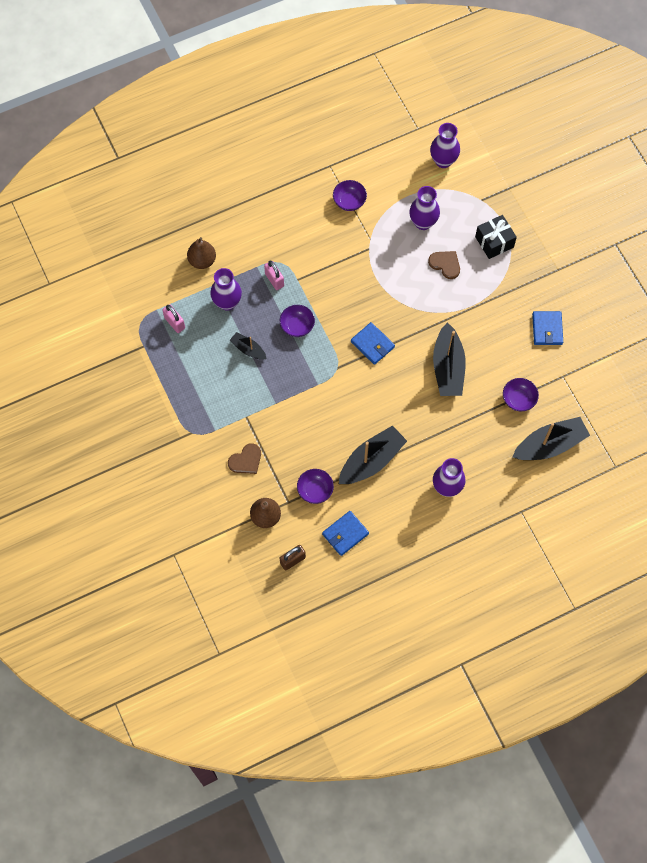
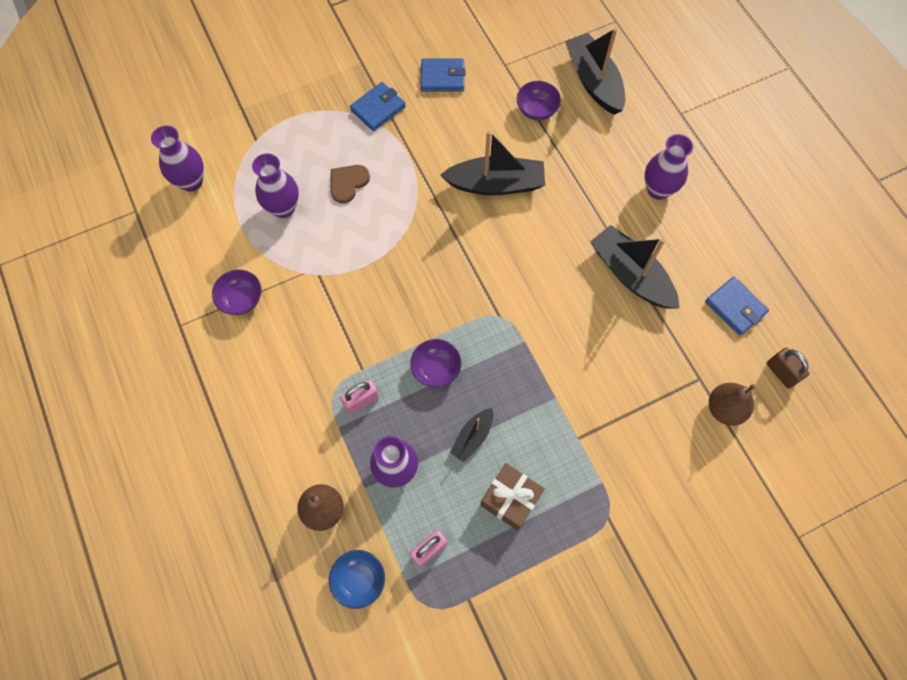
camera: 90 degrees left, 0 degrees up
(158, 283) = (359, 580): none -> blue bowl
(205, 372) = (510, 499): none -> brown gift
(246, 460) = (645, 437): brown heart -> none
(315, 490) = (679, 344): purple bowl -> none
(372, 344) = (464, 272): blue wallet -> blue wallet (378, 108)
(494, 242) = (319, 127): black gift -> none

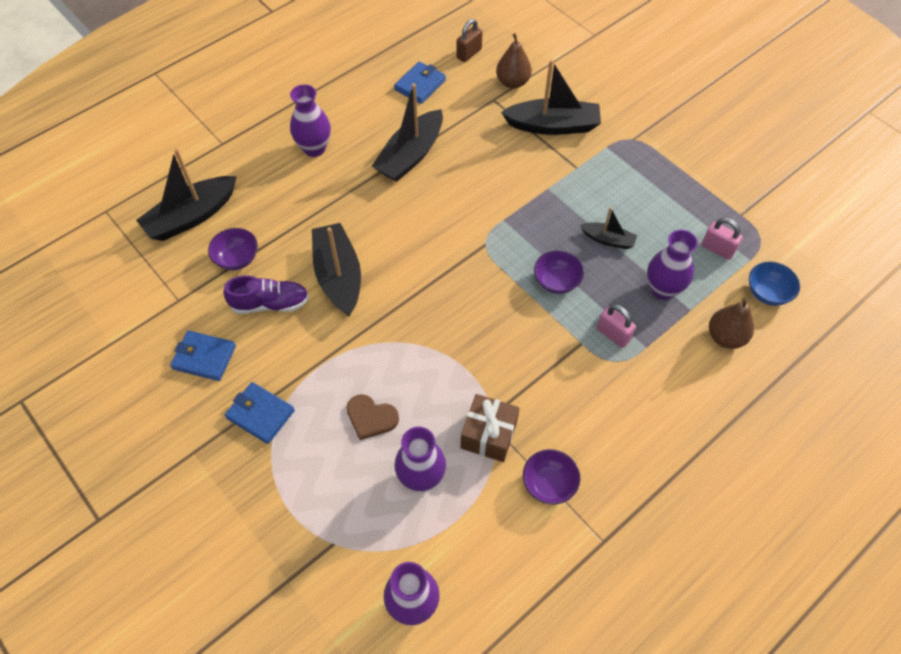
camera: 105 degrees left, 10 degrees down
(442, 77) = (204, 357): blue wallet -> blue wallet turned 60 degrees counterclockwise
(481, 128) = (270, 304): none -> purple shoe
(510, 499) = (648, 203): brown gift -> brown gift (489, 435)
(646, 433) = (553, 125): none -> black boat

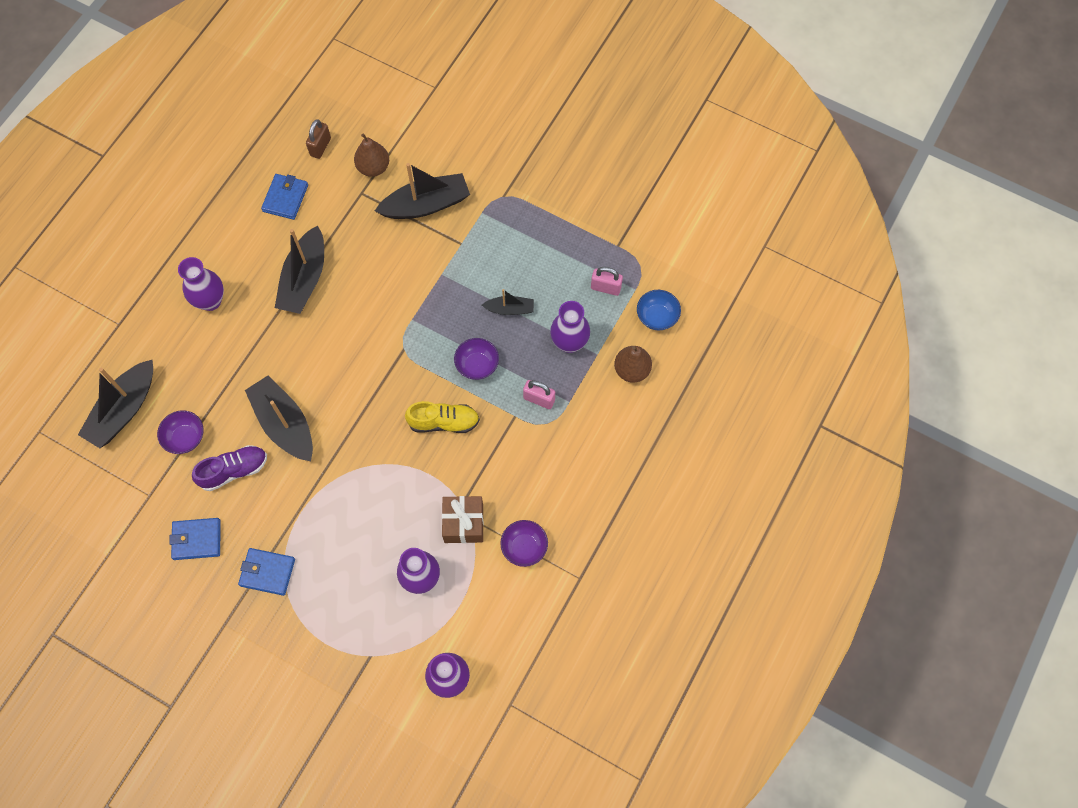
camera: 20 degrees left, 10 degrees up
(371, 417) = (361, 542): brown heart -> none
(502, 325) = (444, 422): none -> yellow shoe

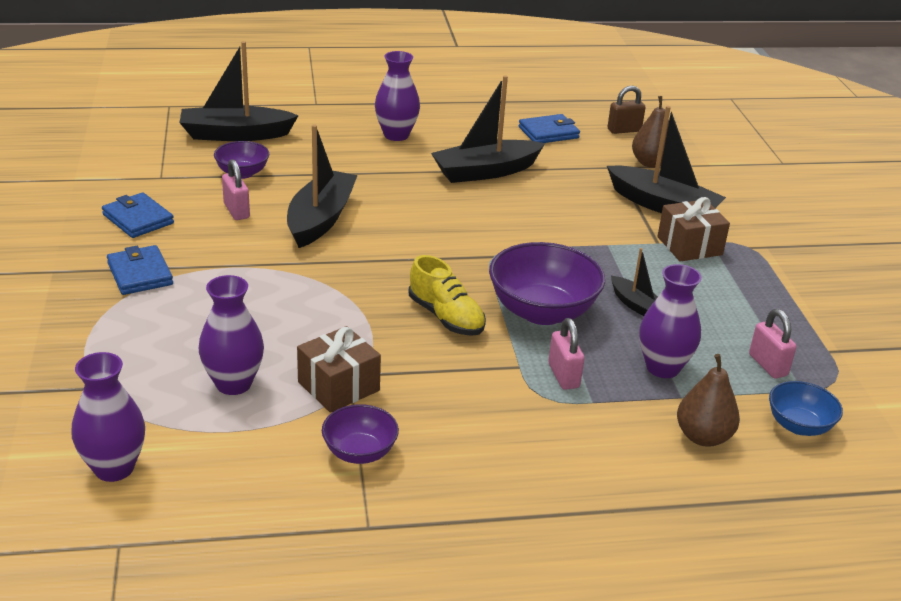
camera: 50 degrees right, 35 degrees down
(234, 471) = (236, 211): purple shoe -> pink padlock
(477, 228) = (689, 246): none -> brown gift
(477, 365) = (542, 311): purple bowl -> purple bowl, size x1.79

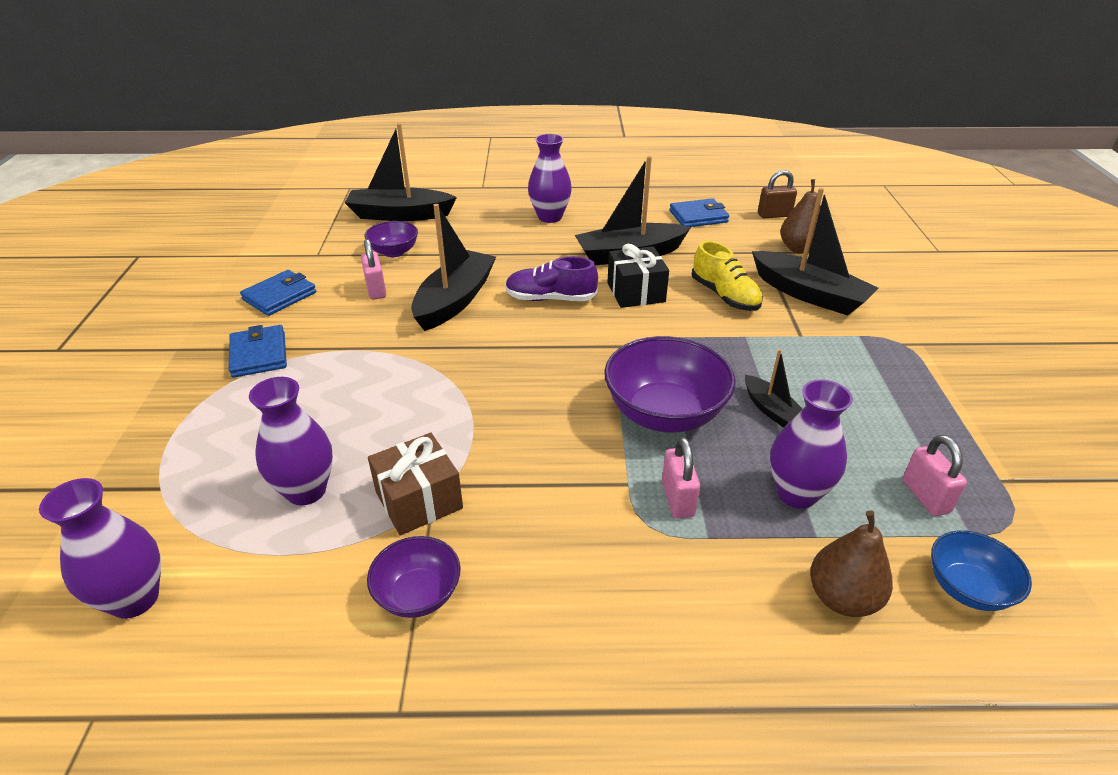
camera: 10 degrees right, 5 degrees up
(138, 219) = (279, 296): blue wallet -> blue wallet turned 75 degrees clockwise
(416, 215) = (550, 298): none -> purple shoe
(446, 317) = (557, 416): yellow shoe -> yellow shoe (725, 296)
(498, 207) = (636, 292): none -> black gift
(689, 246) = (835, 340): brown gift -> none

